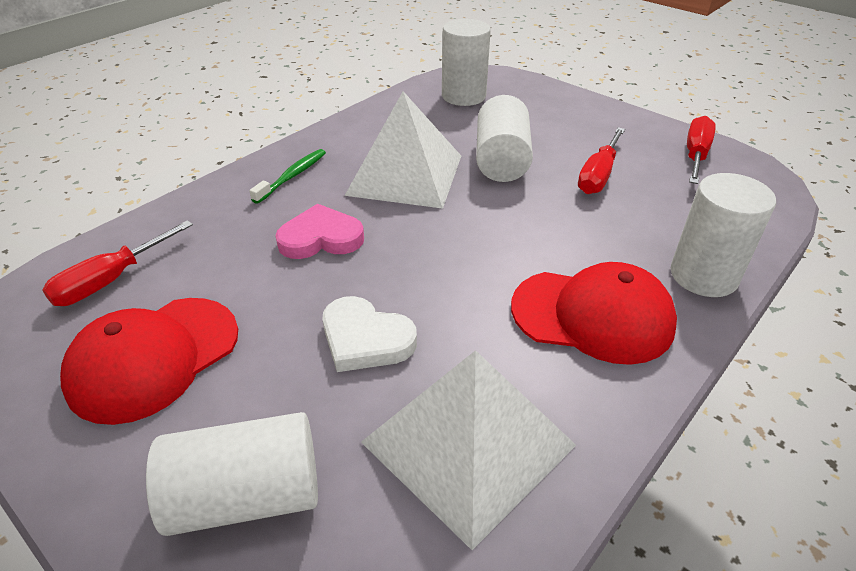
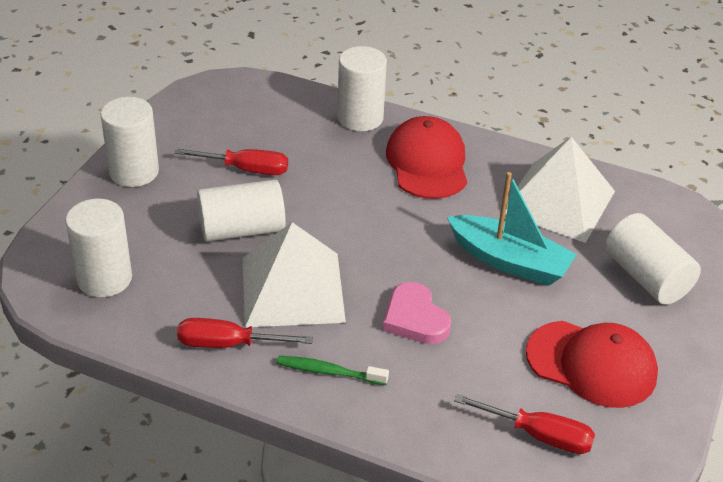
camera: 110 degrees left, 0 degrees up
(365, 339) = (509, 261): white heart -> turquoise boat
(603, 118) = (134, 172): none -> white cylinder
(695, 155) = (190, 118): red screwdriver -> red screwdriver (229, 344)

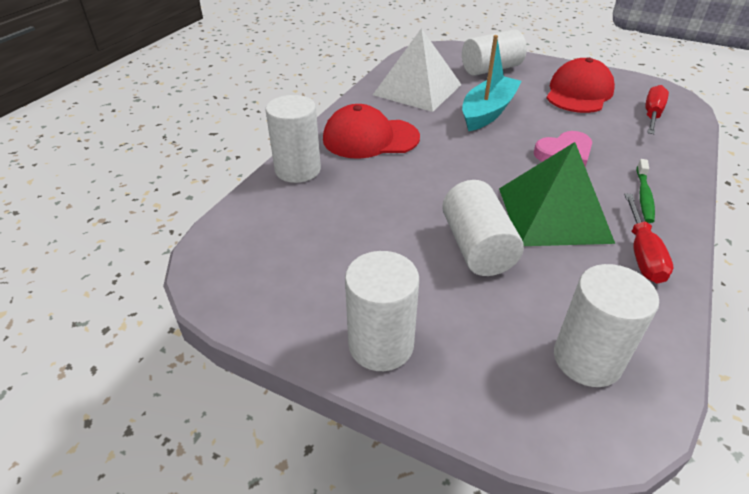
camera: 85 degrees left, 0 degrees up
(245, 169) = (377, 245): red screwdriver -> none
(292, 289) = (553, 214): white pyramid -> green pyramid

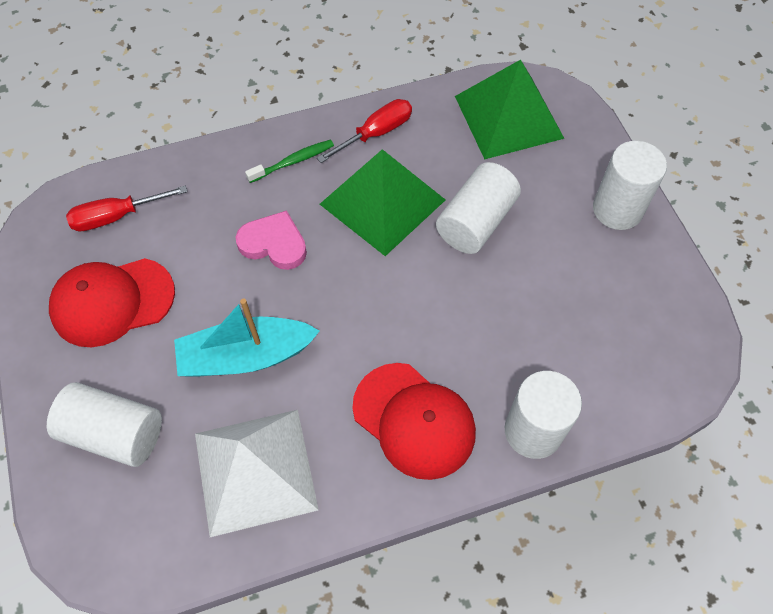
camera: 135 degrees left, 20 degrees up
(587, 359) = (508, 117): white cylinder -> green pyramid

